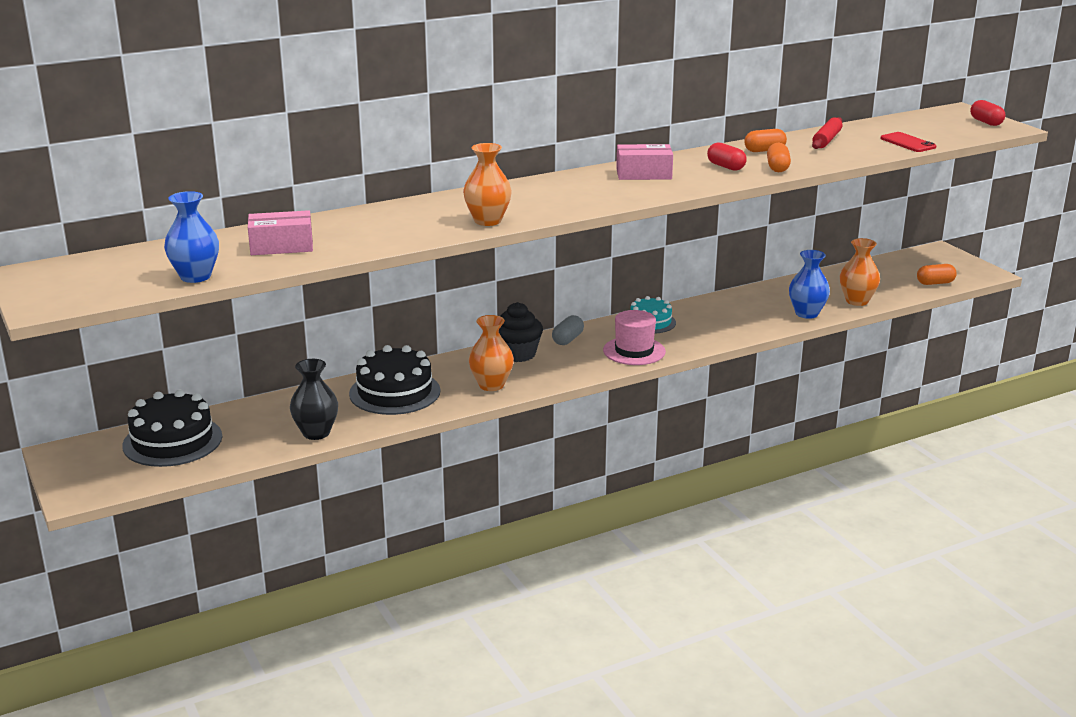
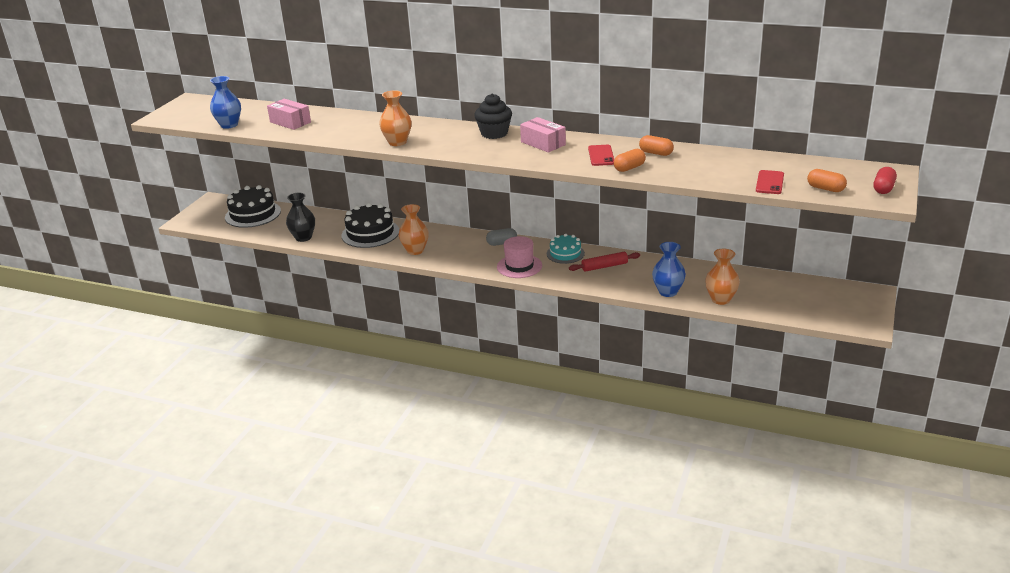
camera: 50 degrees right, 5 degrees up
(517, 354) = (461, 240): black cupcake -> black cupcake (494, 133)
(726, 167) = (601, 156): red capsule -> red phone
(827, 140) = (718, 160): red rolling pin -> red rolling pin (604, 266)
(935, 283) = (808, 313): orange capsule -> orange capsule (825, 189)

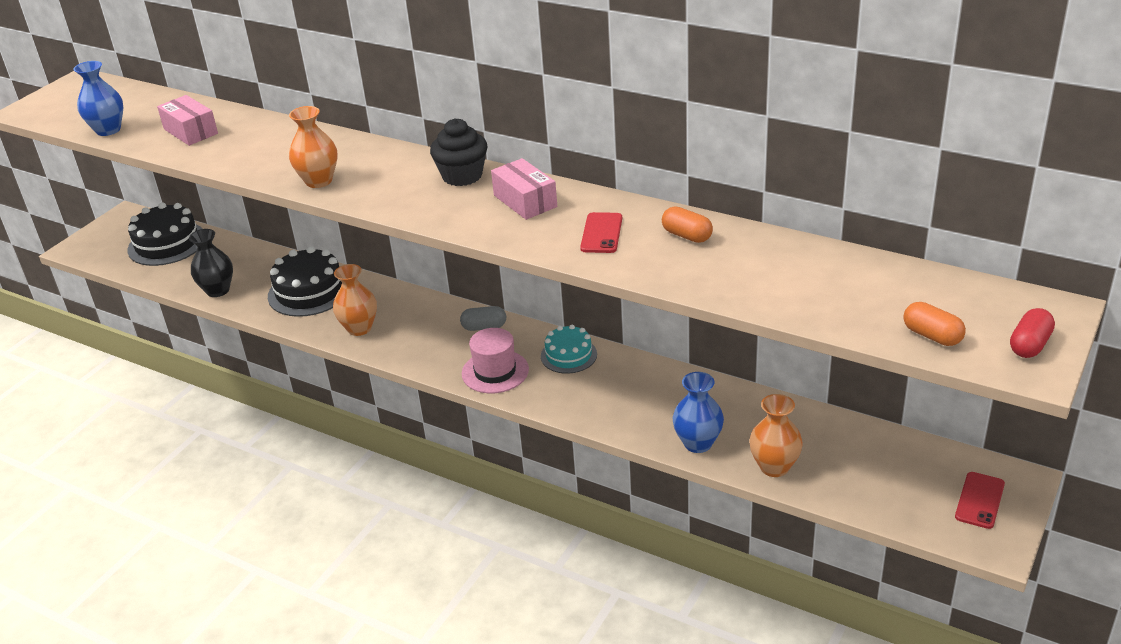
camera: 10 degrees right, 5 degrees up
(604, 266) = (618, 385): red rolling pin -> none
(629, 168) = (635, 262): orange capsule -> none
(769, 182) = (844, 313): red phone -> red phone (979, 500)

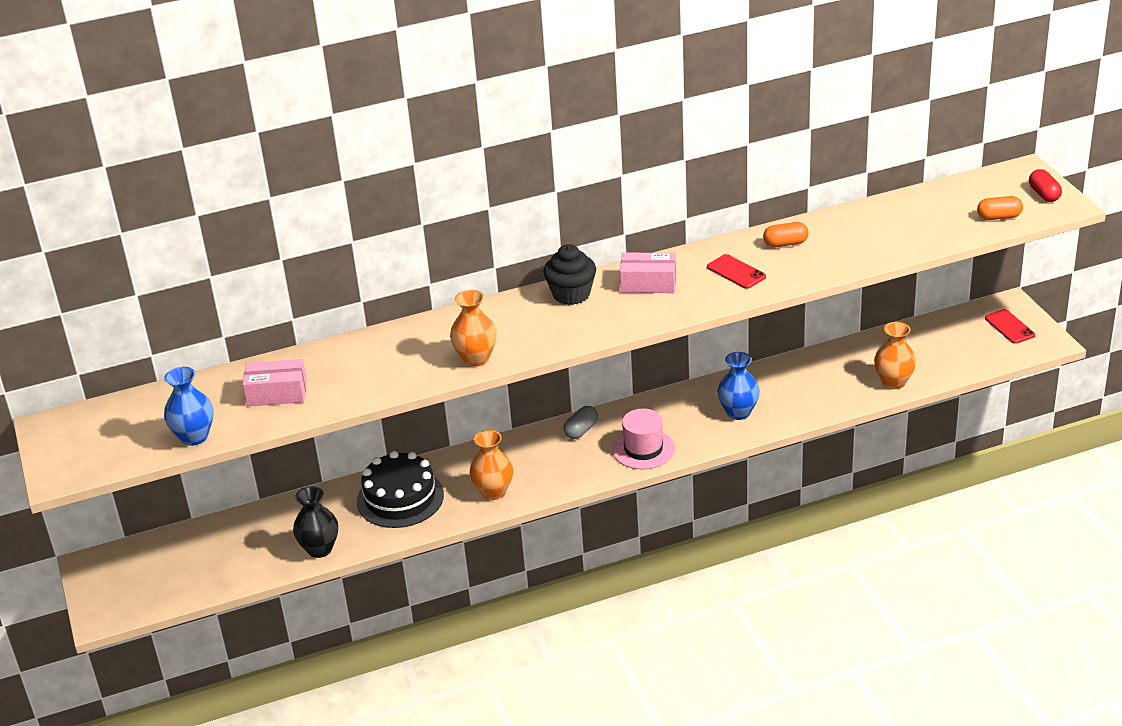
camera: 50 degrees left, 0 degrees up
(167, 243) = (189, 554): black cake -> none
(568, 355) = (670, 408): turquoise cake -> none
(698, 443) = (834, 400): blue vase -> blue vase (738, 412)

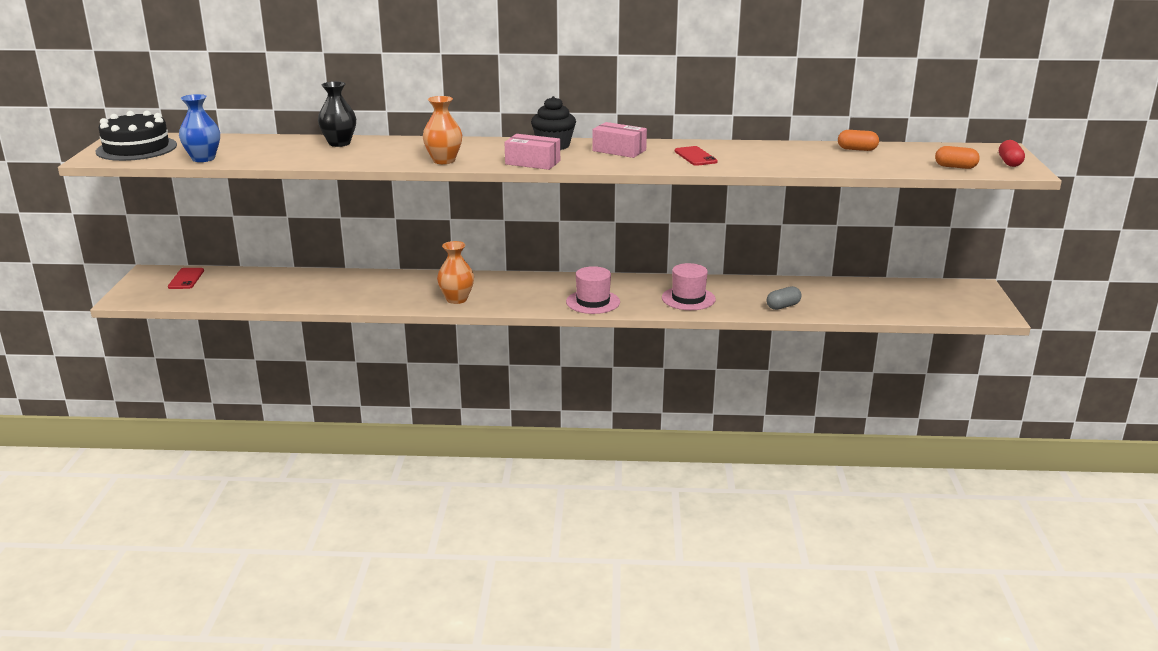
camera: 20 degrees right, 10 degrees down
(277, 393) = (285, 151): pink box -> pink box (532, 162)
(320, 549) = (303, 300): black vase -> black vase (339, 143)
(400, 498) = (387, 287): black cake -> black cake (136, 148)
(581, 430) = (556, 282): grey capsule -> grey capsule (783, 306)
(738, 412) = (688, 298): blue vase -> pink hat
(785, 244) = (752, 150): orange capsule -> orange capsule (857, 149)
(893, 382) = (835, 309): orange vase -> none
(1009, 327) = (967, 299): red phone -> red phone (186, 279)

